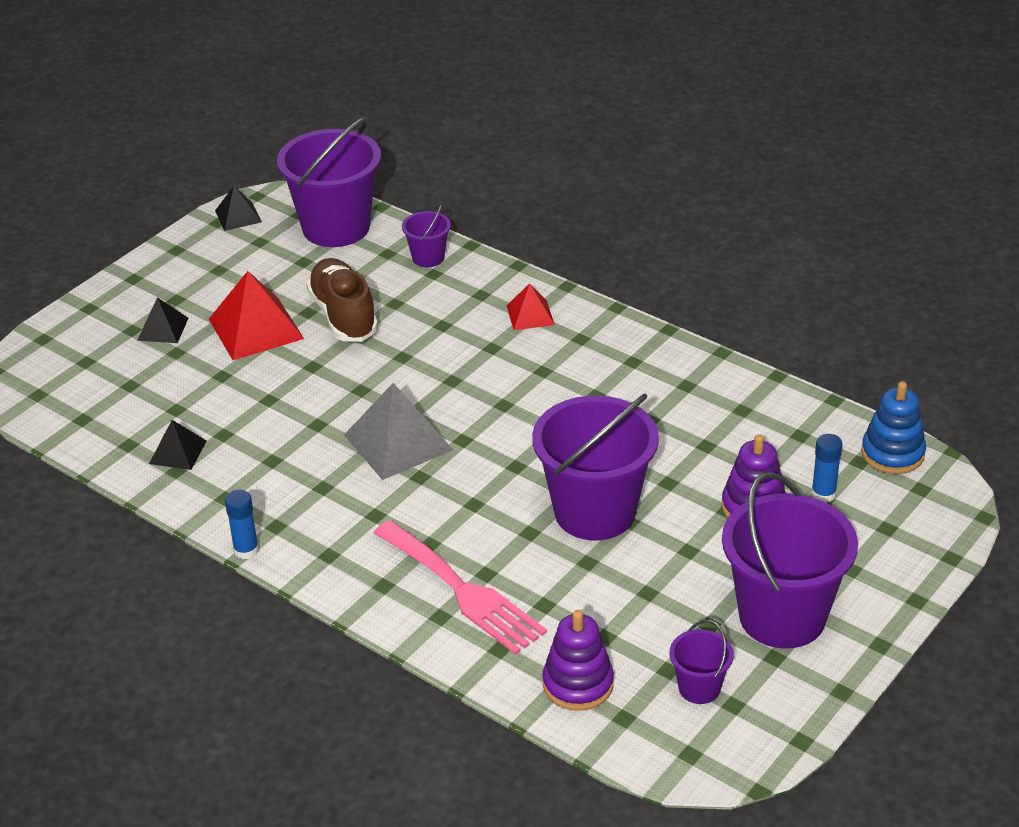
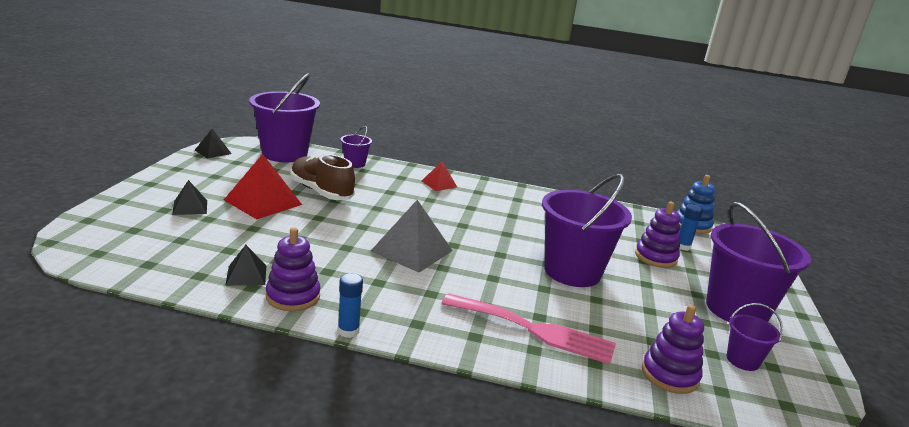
camera: 30 degrees left, 15 degrees down
(213, 492) = (293, 296): none -> purple stacking toy

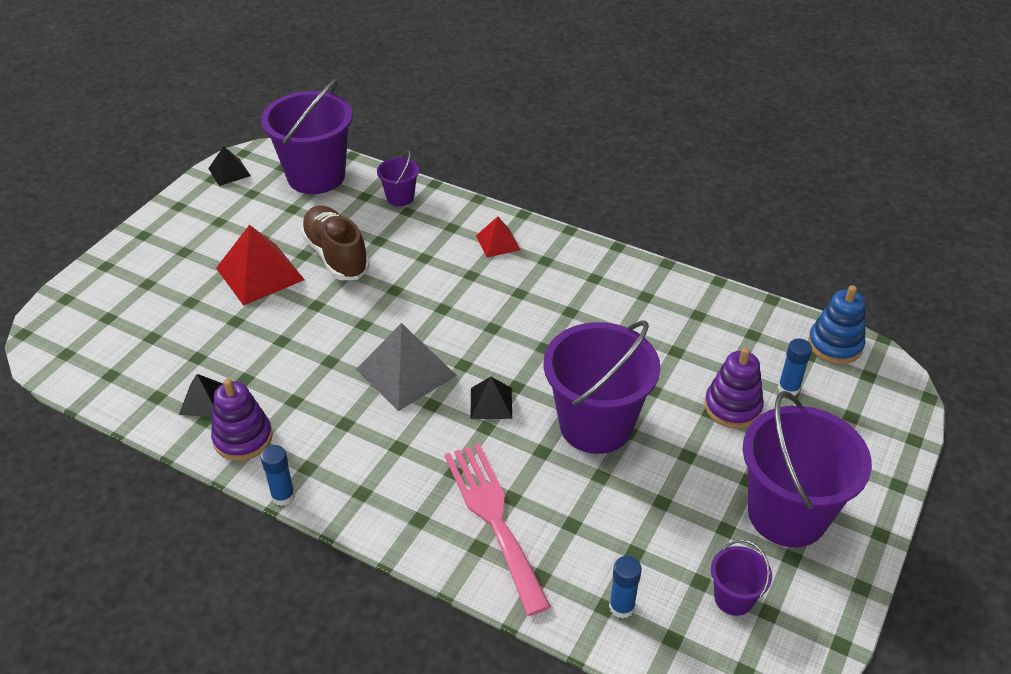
camera: 20 degrees right, 20 degrees up
(190, 207) = (175, 280): black pyramid -> black pyramid (491, 403)
(534, 330) = (494, 518): pink fork -> pink fork turned 150 degrees counterclockwise
(669, 375) = (621, 607): purple stacking toy -> blue glue stick

